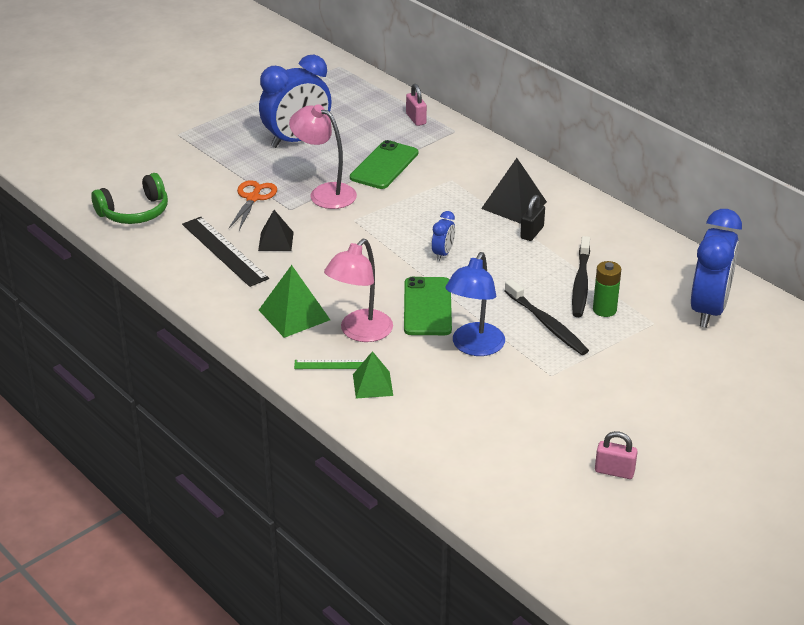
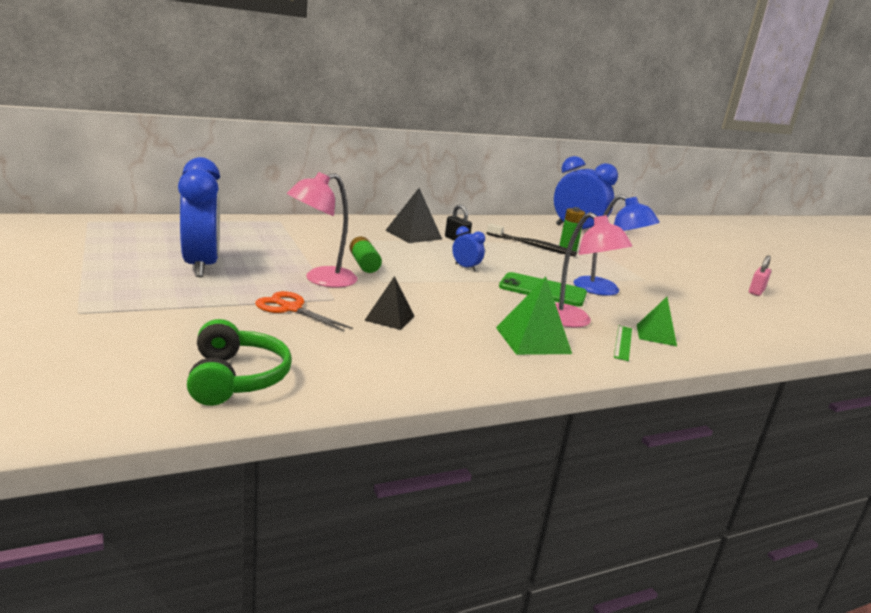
camera: 75 degrees left, 15 degrees down
(224, 251) = (386, 345): black ruler -> none
(384, 165) = (302, 251): green phone -> none
(386, 201) = (364, 264): none -> green battery
(416, 119) = (239, 225): pink padlock -> none
(547, 324) = (580, 265): black toothbrush -> none

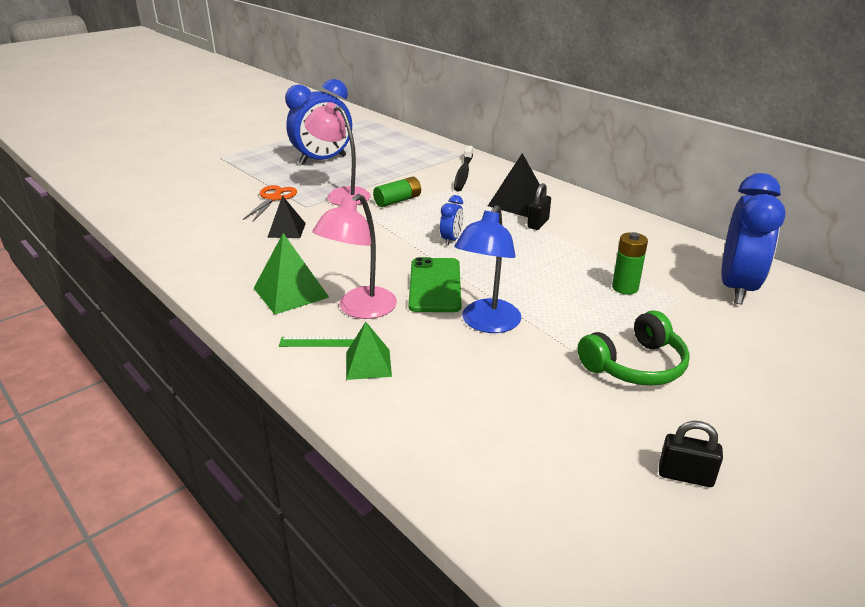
camera: 75 degrees right, 10 degrees up
(236, 378) = (157, 208): green headphones -> green headphones (635, 365)
(532, 246) = (594, 264): black toothbrush -> black toothbrush (463, 174)
(756, 292) = (685, 476): pink padlock -> black padlock

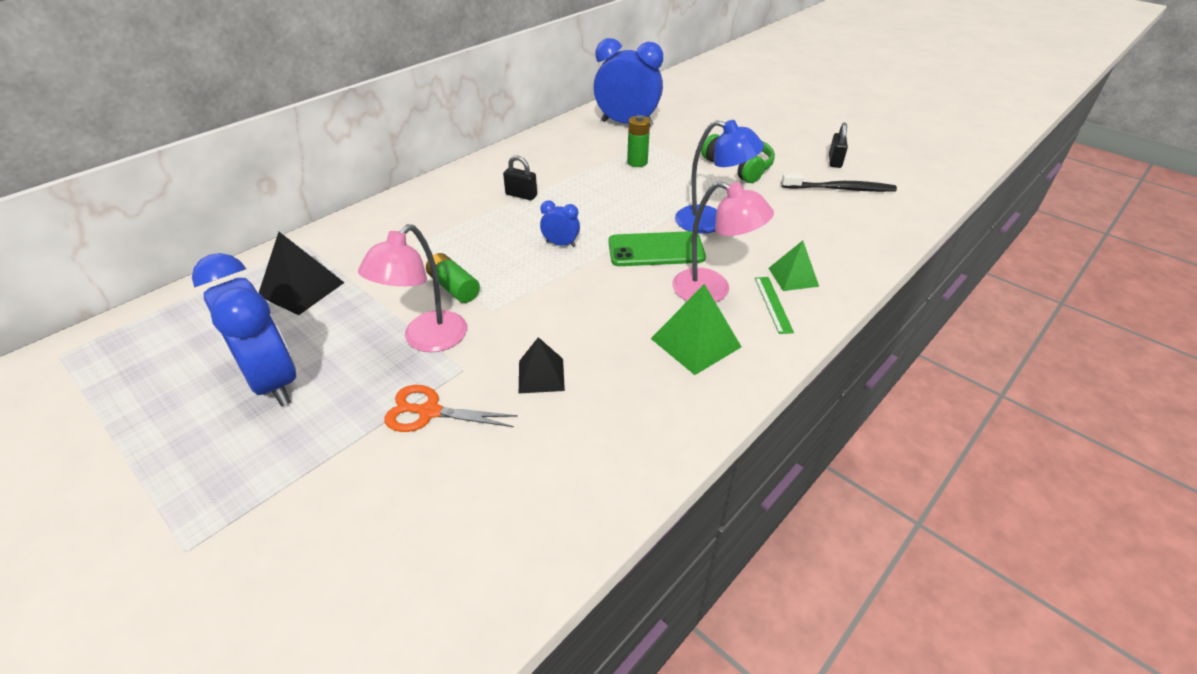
camera: 95 degrees left, 10 degrees up
(463, 174) = (375, 241): black toothbrush -> black toothbrush (840, 189)
(518, 203) = (471, 205): black pyramid -> black pyramid (301, 289)

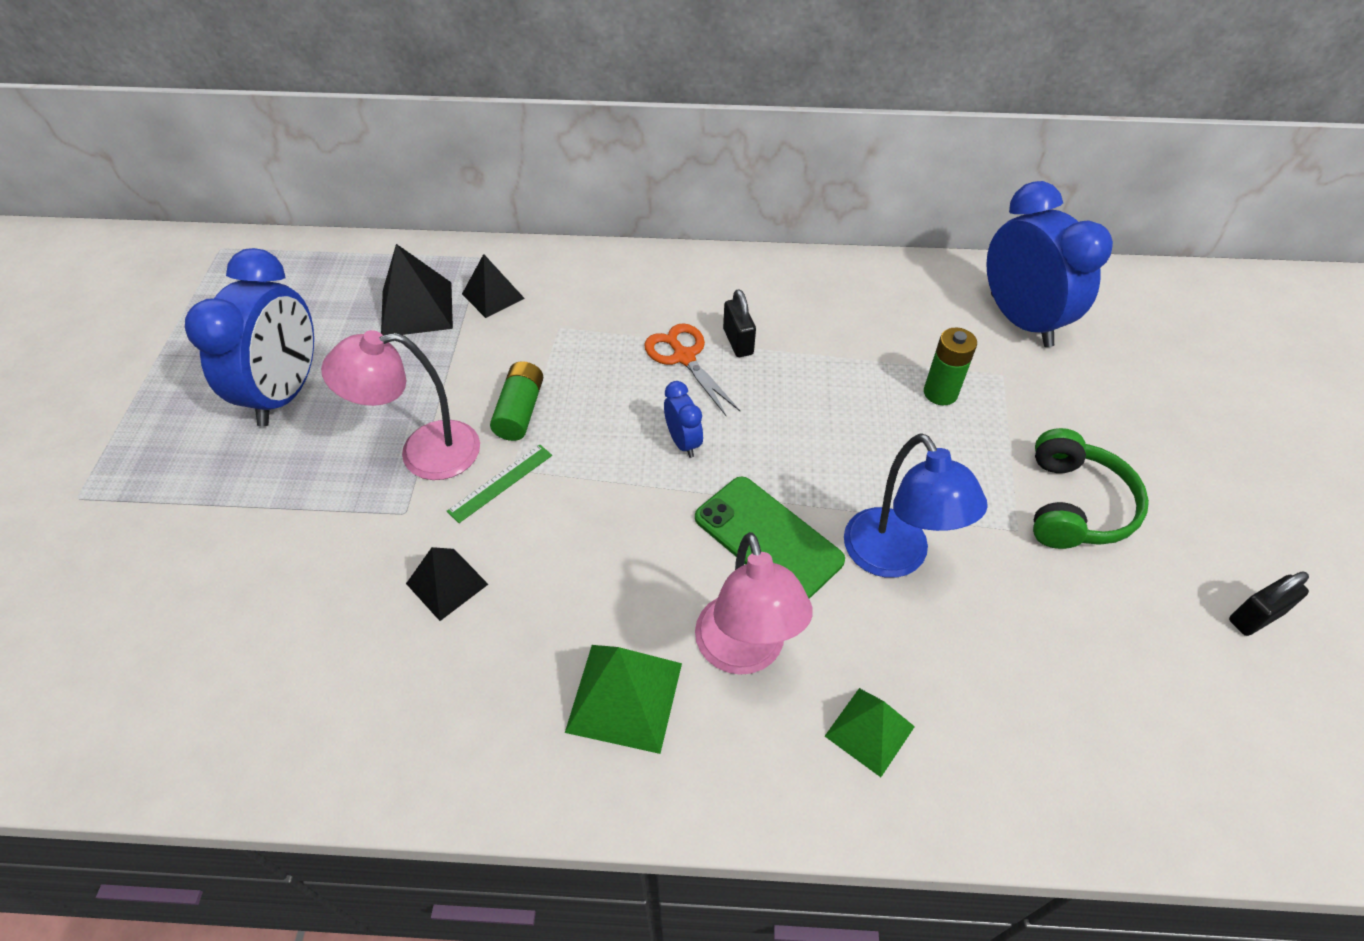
camera: 50 degrees right, 10 degrees up
(346, 255) = (493, 296): none -> black pyramid
(429, 412) = (328, 532): orange scissors -> orange scissors (684, 357)
(773, 304) = (782, 741): green ruler -> green ruler (500, 483)
(840, 189) = (1178, 669): black toothbrush -> none

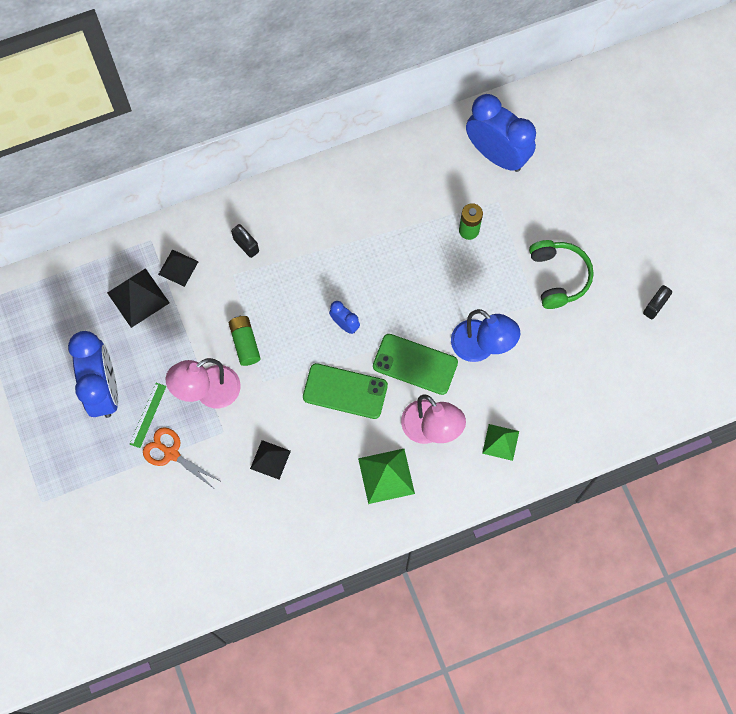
camera: 25 degrees left, 20 degrees up
(500, 483) = (262, 392): green ruler -> green ruler (148, 415)
(630, 533) = (345, 391): none -> green phone
(684, 357) = (317, 265): orange scissors -> orange scissors (171, 453)
(738, 342) = (342, 241): black padlock -> black padlock (246, 245)

